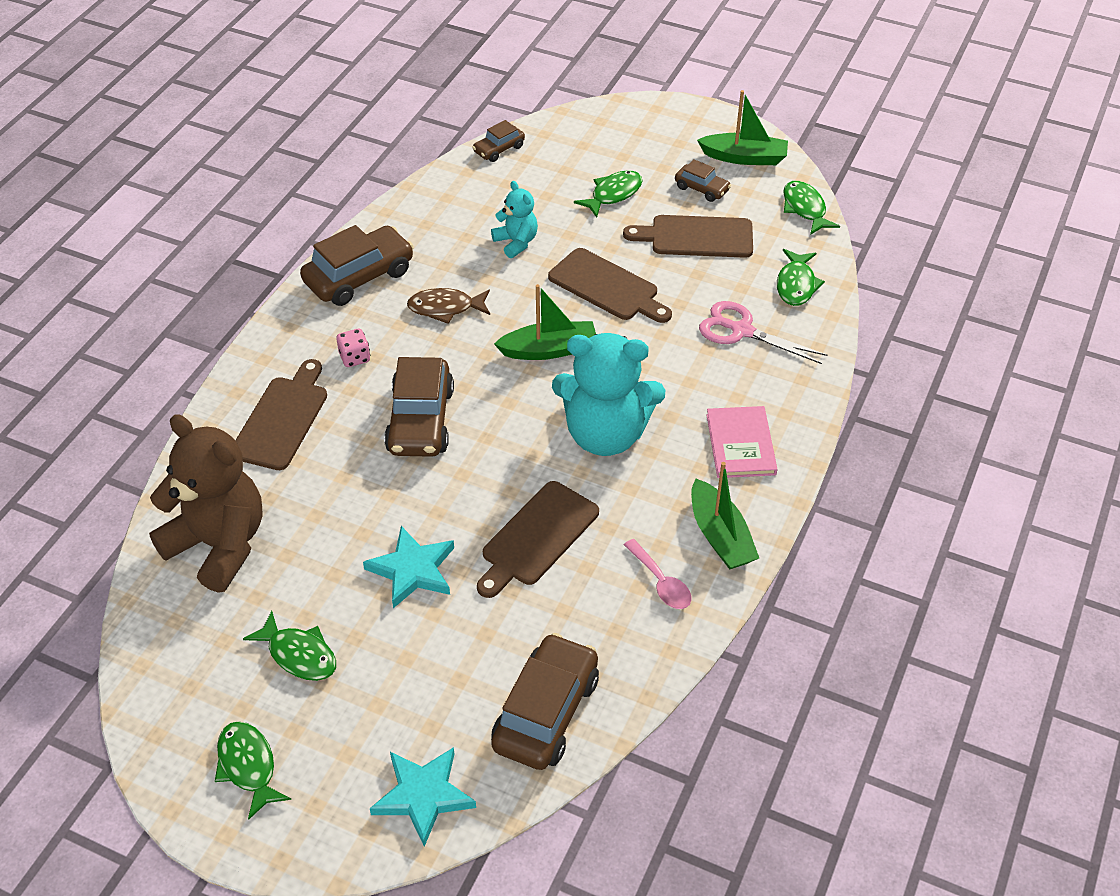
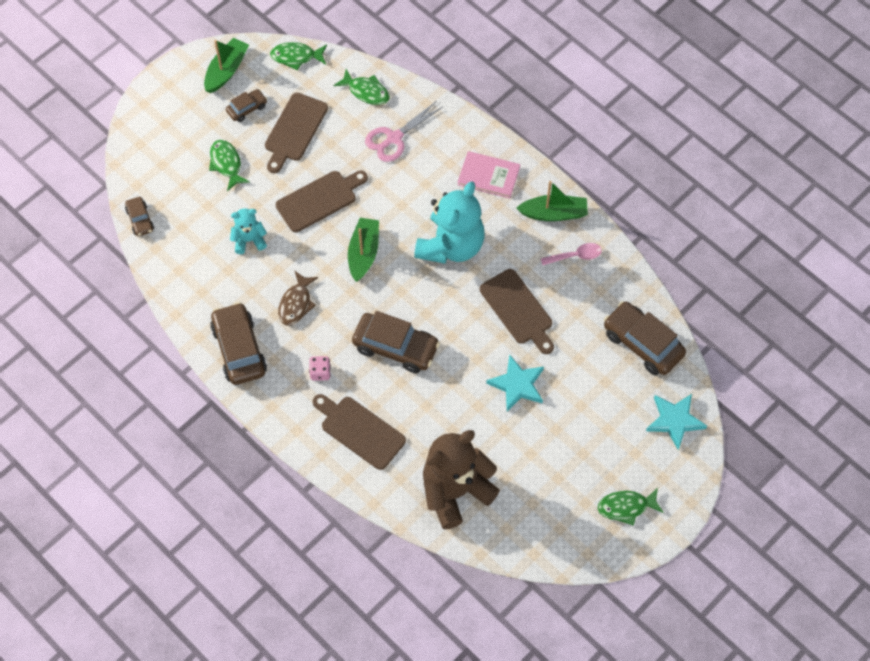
camera: 70 degrees left, 15 degrees up
(299, 655) = (558, 463): green fish -> none

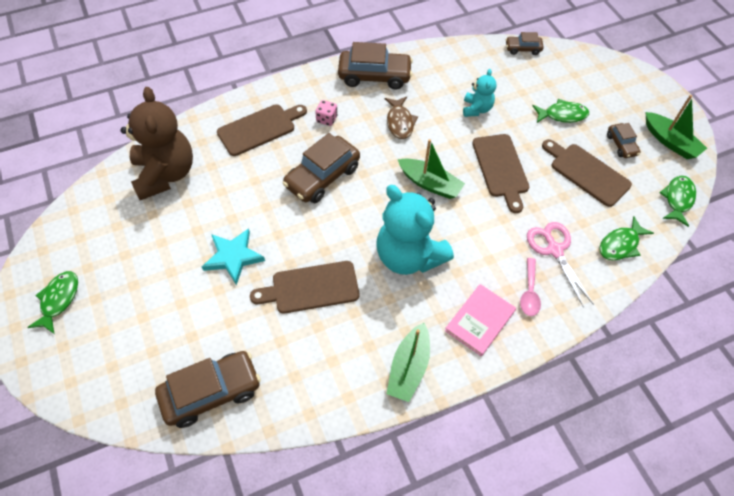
camera: 110 degrees right, 5 degrees down
(296, 303) = (400, 122): brown fish -> brown fish turned 135 degrees counterclockwise
(575, 256) = (347, 368): pink spoon -> pink spoon (529, 292)
(675, 421) = (110, 385): turquoise star -> none

